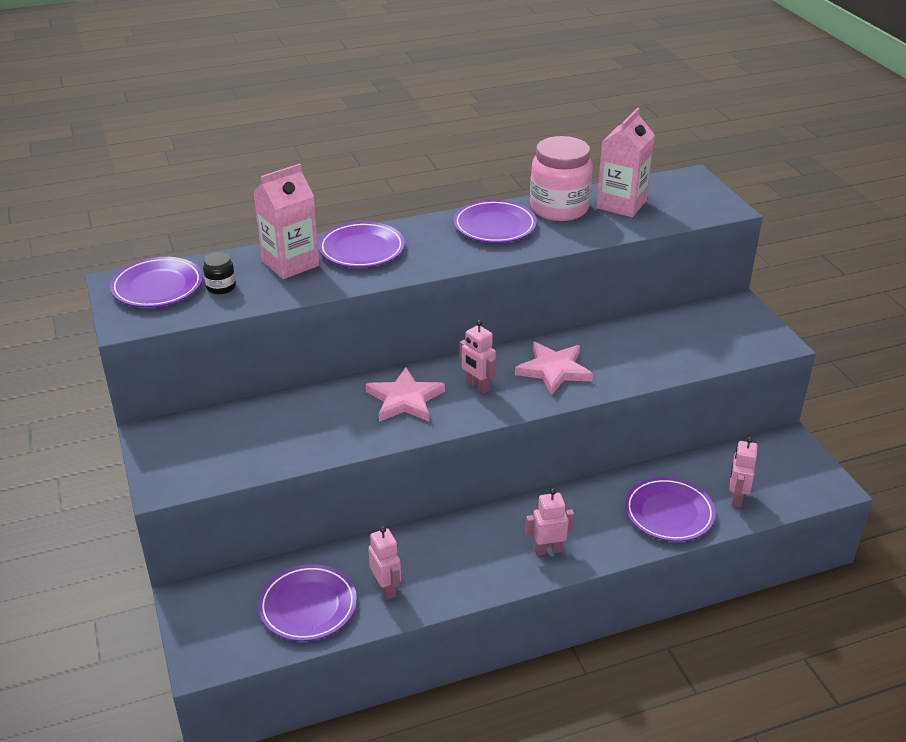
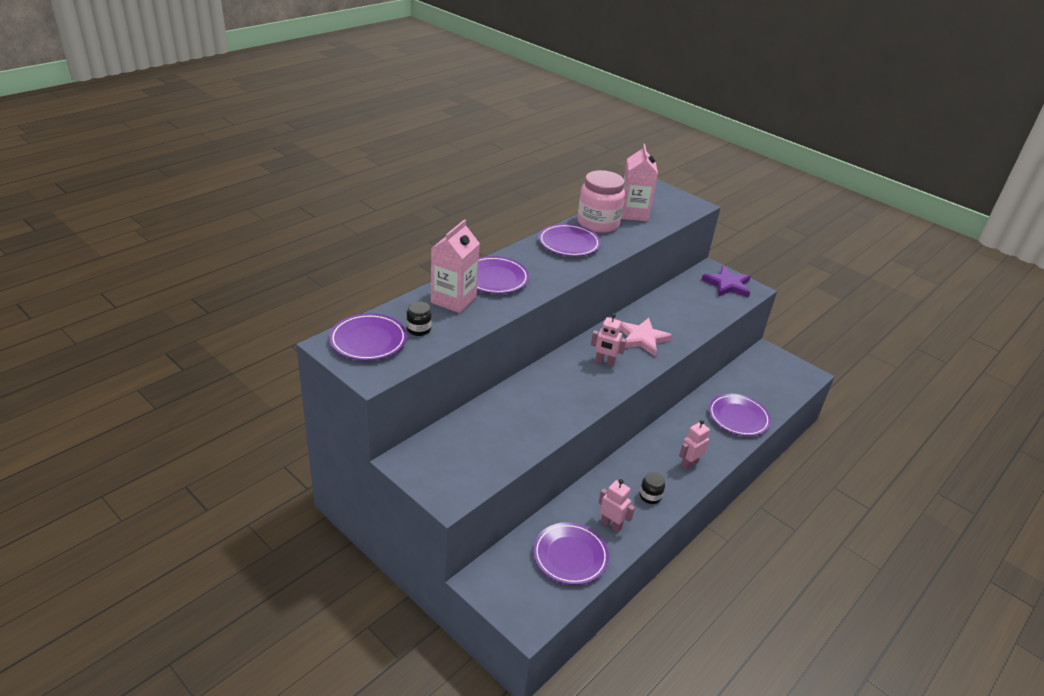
camera: 30 degrees left, 0 degrees up
(405, 399) = (565, 384): pink star -> none
(463, 572) = (650, 496): none -> black jar
(736, 498) = (766, 396): pink robot -> none
(743, 329) = (727, 285): none -> purple star

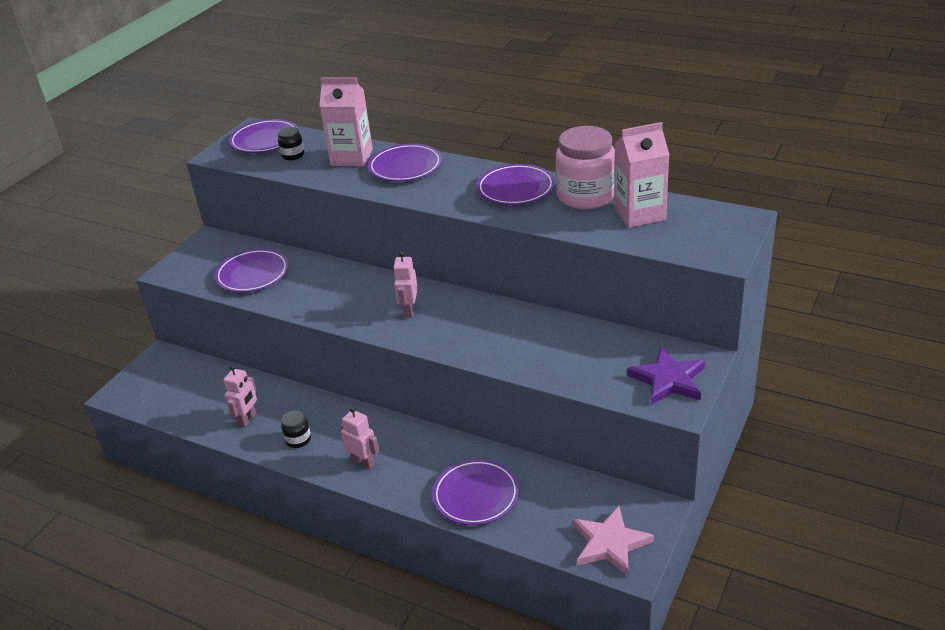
camera: 80 degrees right, 0 degrees up
(570, 556) = (199, 401): purple plate -> purple plate (253, 274)
(642, 339) = (474, 328): pink star -> pink star (610, 543)

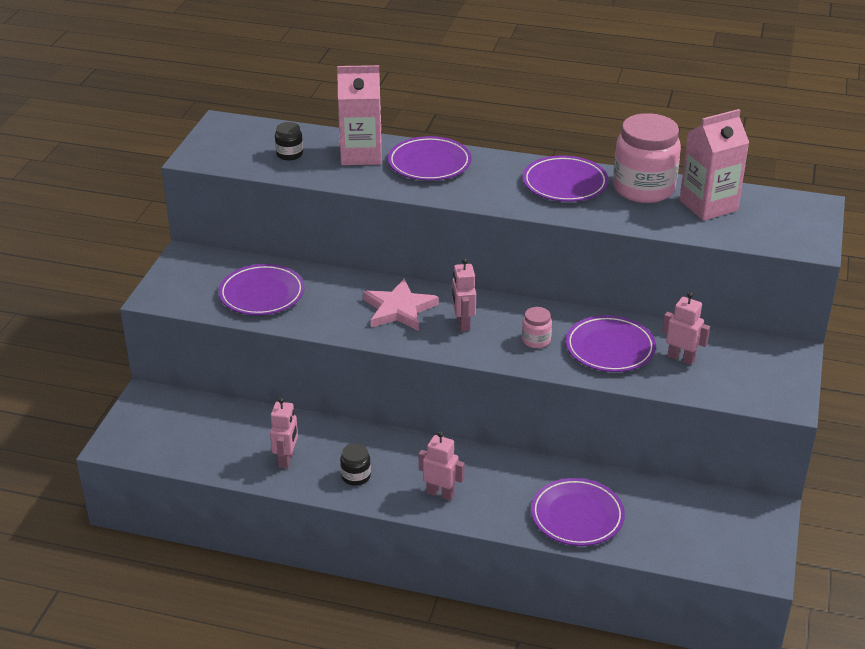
camera: 15 degrees left, 0 degrees up
(265, 140) = (245, 137): purple plate -> purple plate (610, 348)
(466, 330) = (536, 340): none -> pink jar
(593, 356) = (681, 358): none -> pink robot
(610, 543) = (732, 549): pink star -> pink star (399, 309)
(668, 380) = (767, 377): purple star -> none

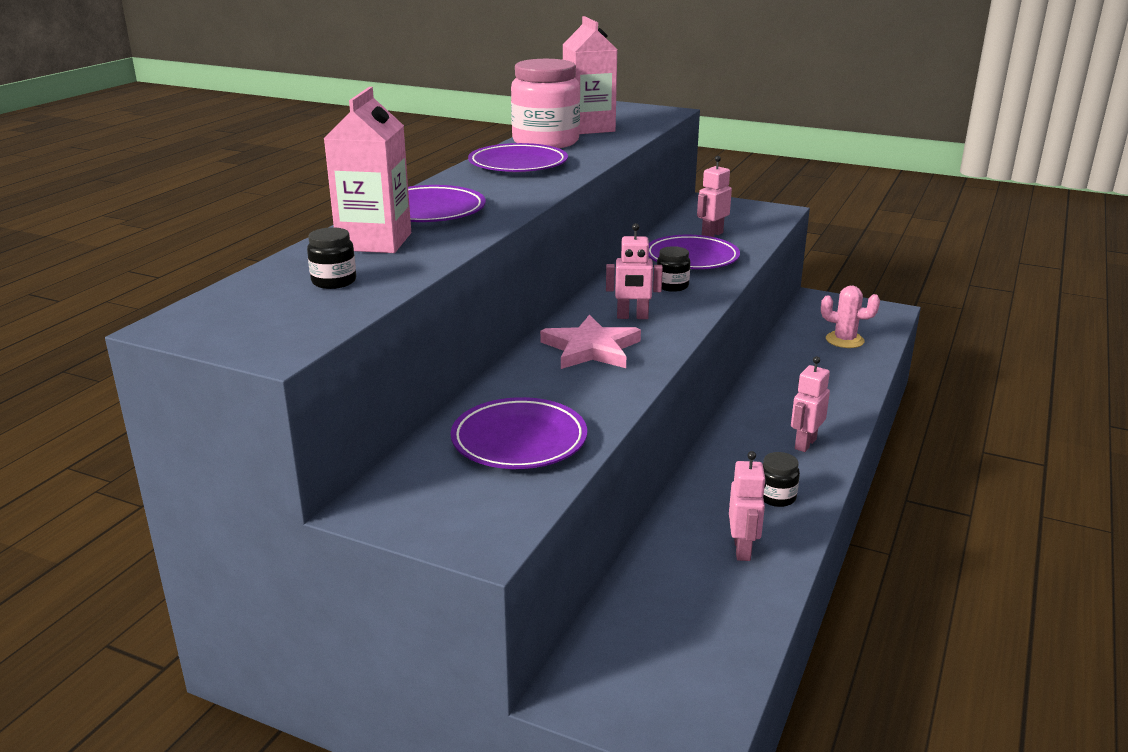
camera: 80 degrees left, 10 degrees down
(286, 459) = (742, 550): pink robot -> pink robot turned 75 degrees clockwise
(536, 340) = (672, 286): pink jar -> black jar
(577, 516) = (833, 375): purple plate -> none
(663, 528) = (844, 340): none -> pink cactus

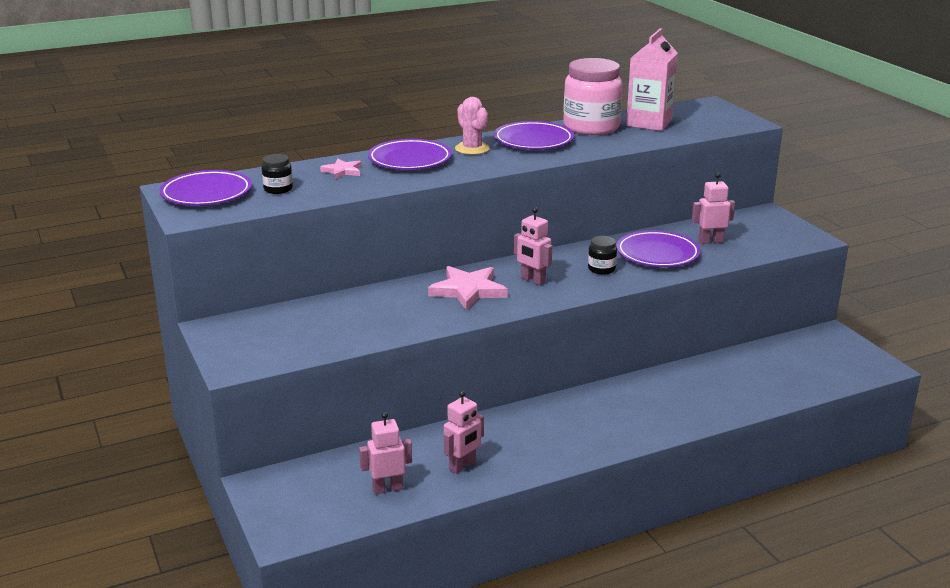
camera: 40 degrees right, 0 degrees up
(374, 241) = (342, 171): pink carton -> pink star
(519, 440) = (334, 326): purple plate -> purple plate (206, 193)
(776, 497) = (537, 449): black jar -> none
(805, 444) = (618, 428): pink robot -> pink robot (387, 488)
(844, 340) = (791, 373): pink cactus -> pink cactus (472, 149)

